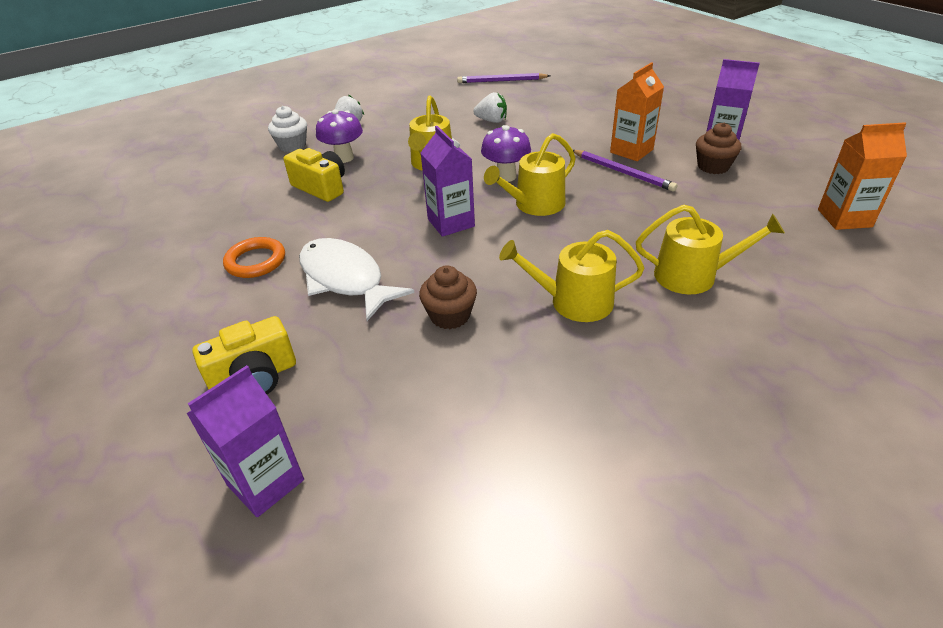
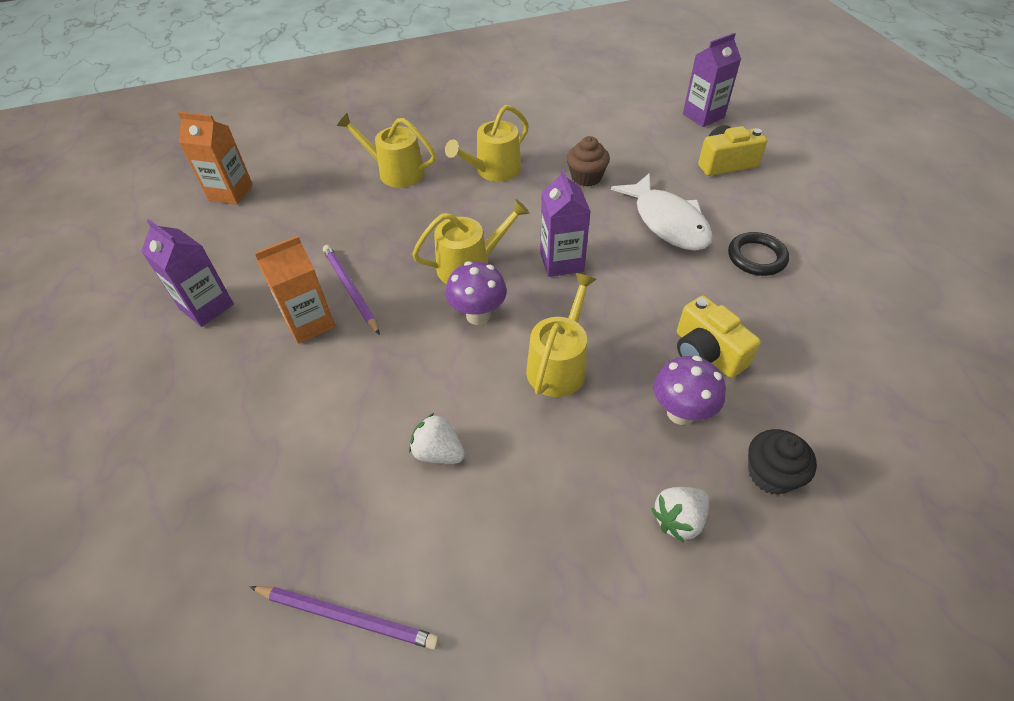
camera: 165 degrees left, 10 degrees up
(256, 261) = (756, 257): orange ring -> black ring
(292, 145) = (770, 474): white cupcake -> black cupcake
(573, 301) = (494, 170): yellow watering can -> yellow watering can turned 120 degrees clockwise
(713, 166) = (255, 275): brown cupcake -> none

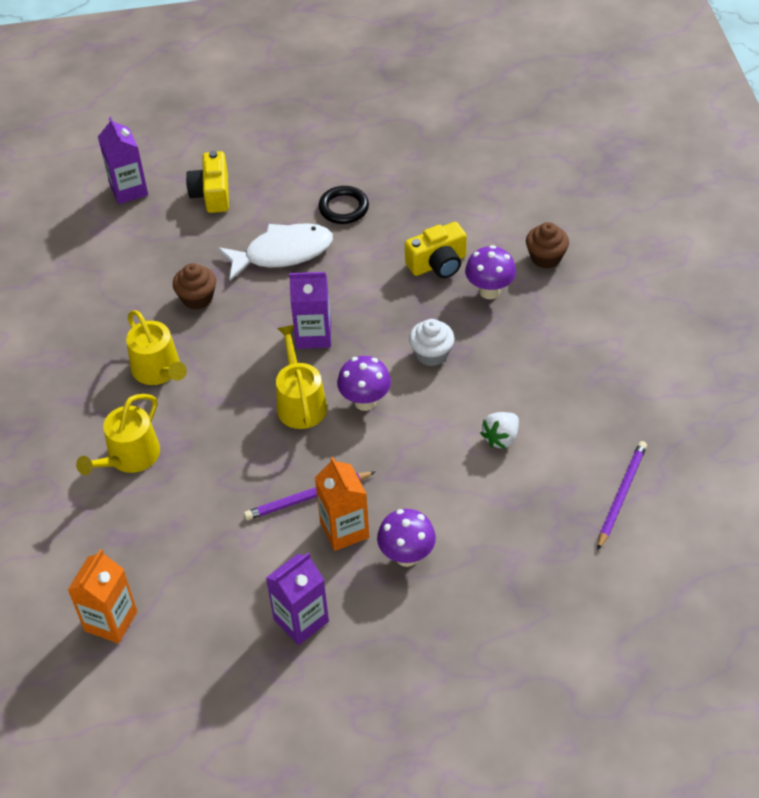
camera: 80 degrees left, 0 degrees up
(271, 379) = (407, 556): none -> purple mushroom
(559, 365) = (431, 354): yellow watering can -> white cupcake
(678, 519) = (572, 311): white strawberry -> none
(770, 474) = (546, 257): black cupcake -> brown cupcake

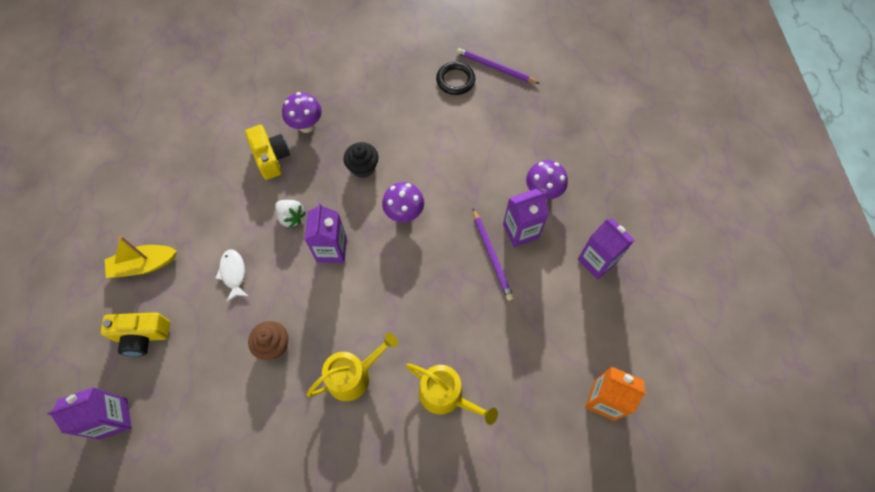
camera: 90 degrees left, 15 degrees up
(282, 253) = (233, 273): white fish -> white fish, size x0.55
(292, 180) = (144, 265): none -> yellow boat
(300, 402) = (400, 260): yellow watering can -> none
(343, 208) = (190, 224): black ring -> black ring (455, 80)
(344, 530) = (520, 231): orange carton -> purple carton
(431, 354) = (363, 167): white cupcake -> black cupcake
(501, 438) = (445, 129): white strawberry -> white strawberry (291, 217)
(546, 257) = (279, 88): brown cupcake -> none

